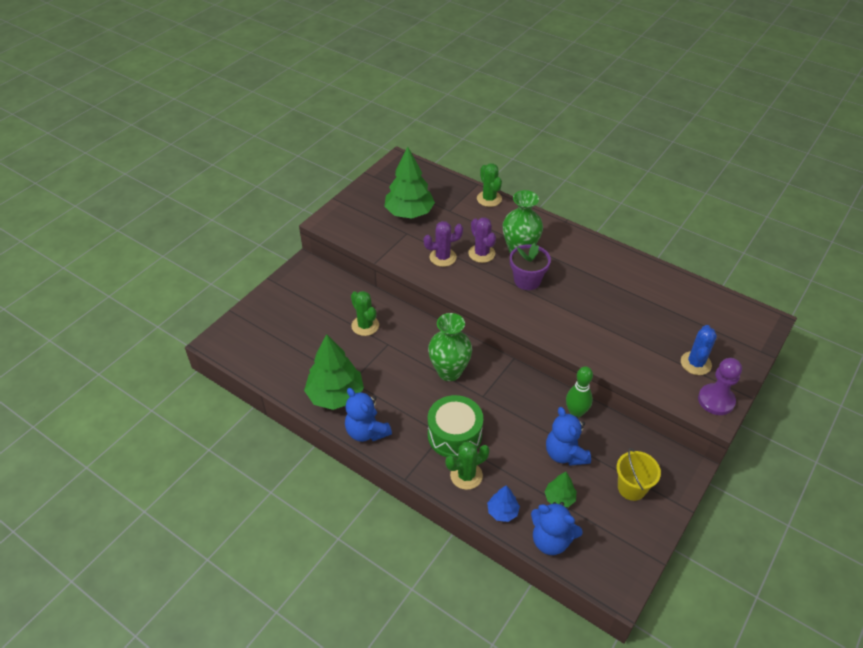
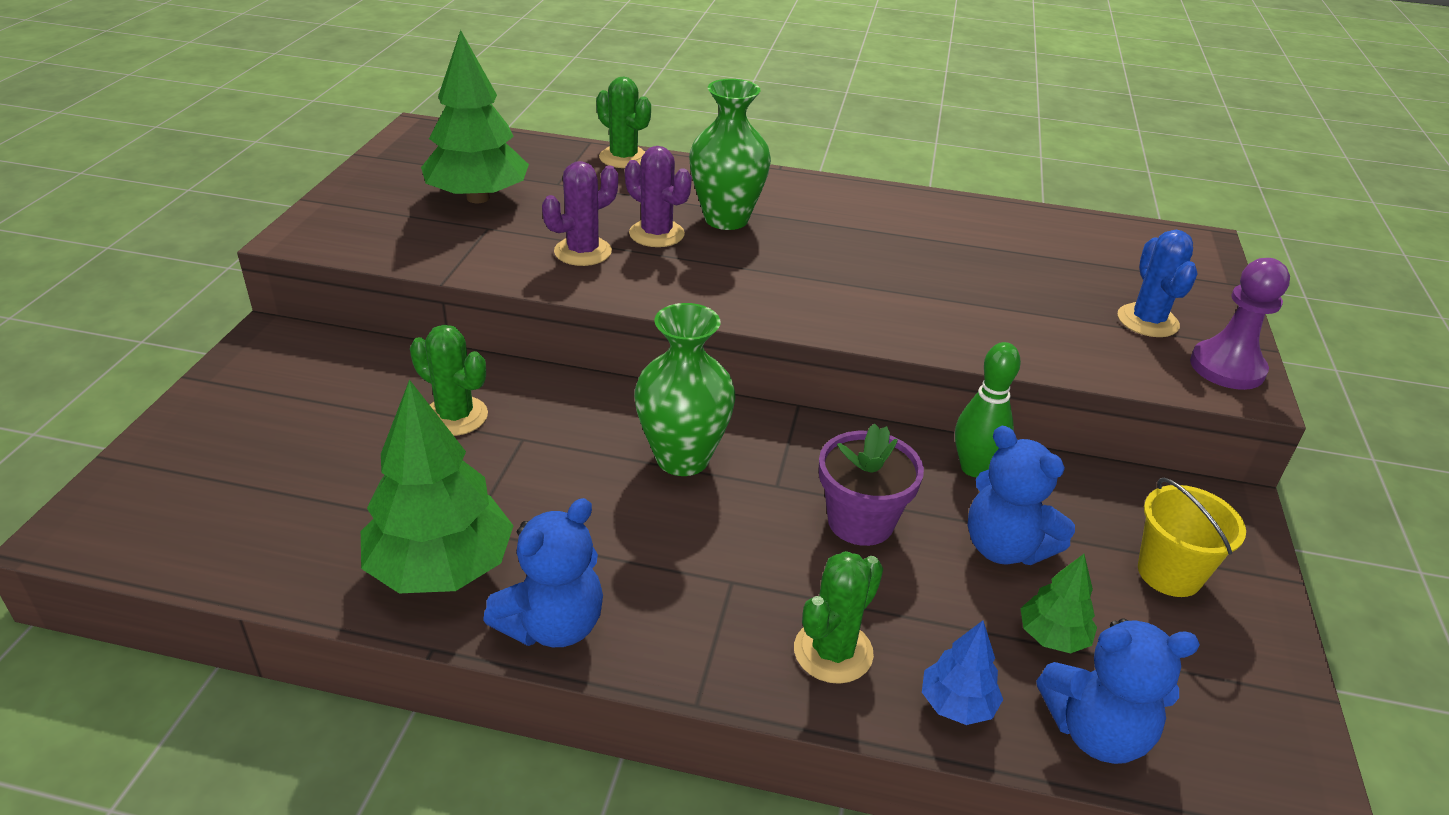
camera: 25 degrees left, 10 degrees down
(366, 431) = (553, 625): blue teddy bear -> blue teddy bear turned 75 degrees counterclockwise
(454, 435) = (760, 575): green drum -> none
(527, 280) = (768, 258): purple flower pot -> purple flower pot (860, 521)

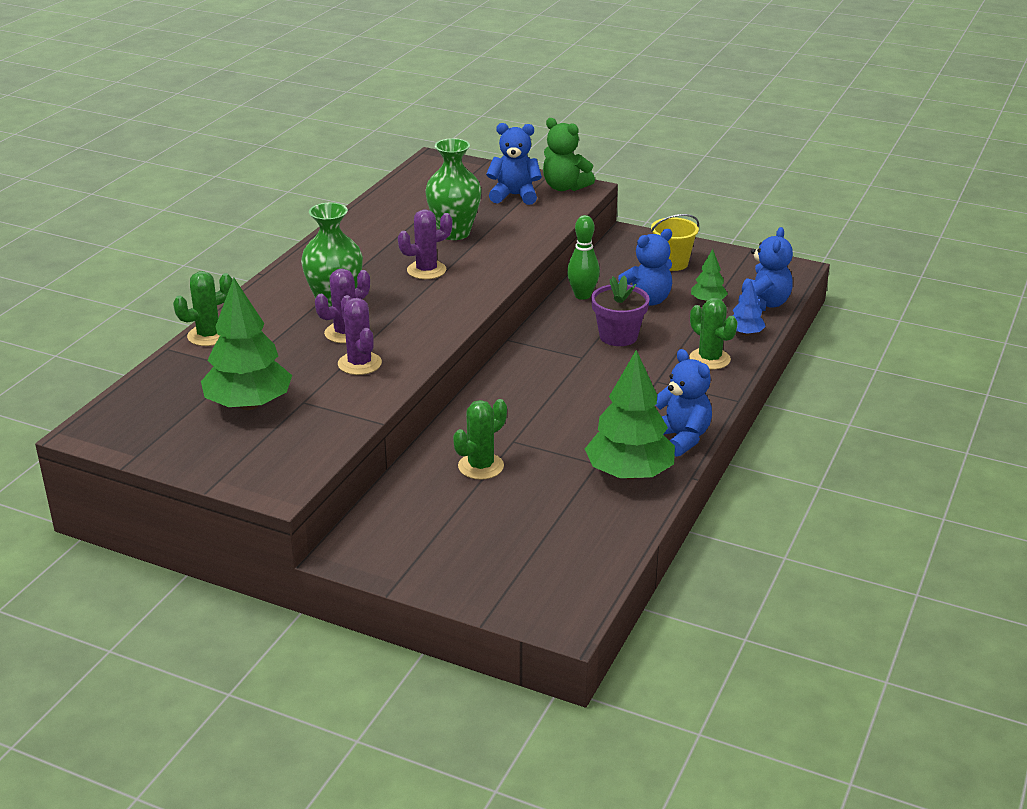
camera: 75 degrees left, 5 degrees down
(682, 458) = (549, 384): green vase -> green vase (454, 233)
(851, 271) = (426, 270): none -> purple cactus
(1147, 321) = (514, 195): blue cactus -> blue teddy bear
(1227, 368) = (564, 187): purple pawn -> green teddy bear

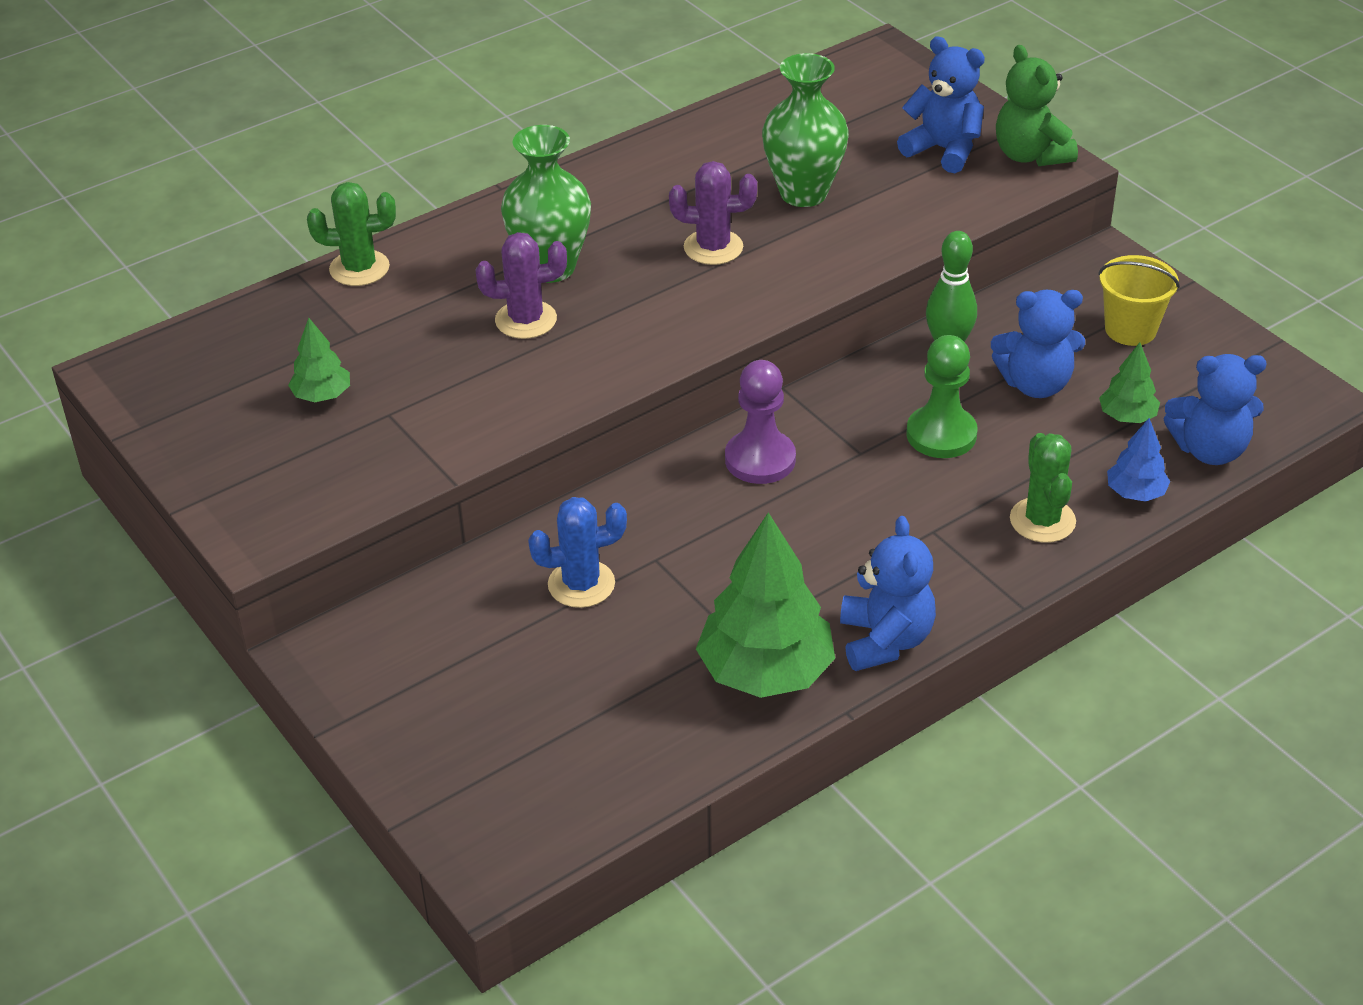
camera: 30 degrees right, 10 degrees up
(249, 405) = (322, 395): green tree -> green tree, size x0.49
(359, 364) = (503, 377): purple cactus -> none
(481, 466) = (581, 584): green cactus -> blue cactus
(528, 376) = (760, 459): none -> purple pawn
(618, 336) = (941, 434): purple flower pot -> green pawn
(763, 304) = (1209, 450): blue teddy bear -> blue teddy bear turned 45 degrees clockwise

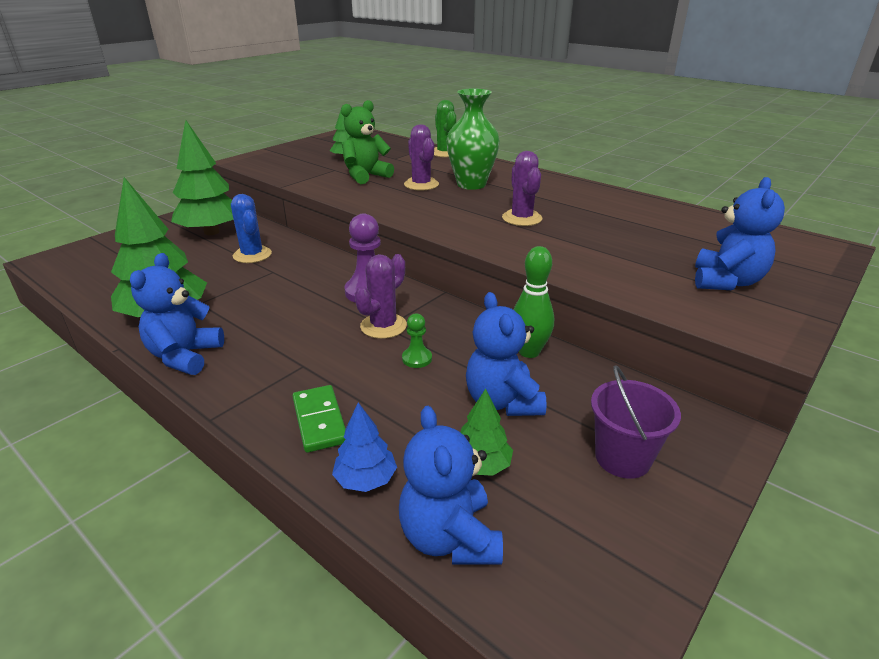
camera: 75 degrees right, 10 degrees down
(451, 643) = (211, 232): none -> green tree
(803, 193) = (608, 237): green vase -> none
(859, 454) = (383, 326): none -> purple cactus
(885, 640) = (185, 356): blue teddy bear -> blue teddy bear turned 120 degrees clockwise
(941, 434) = (417, 358): green pawn -> green pawn, size x0.53
(1030, 155) = (771, 322): green teddy bear -> green teddy bear (366, 176)
(1042, 520) = (319, 421): green cactus -> green domino
(1130, 329) = (622, 458): yellow bucket -> purple bucket

